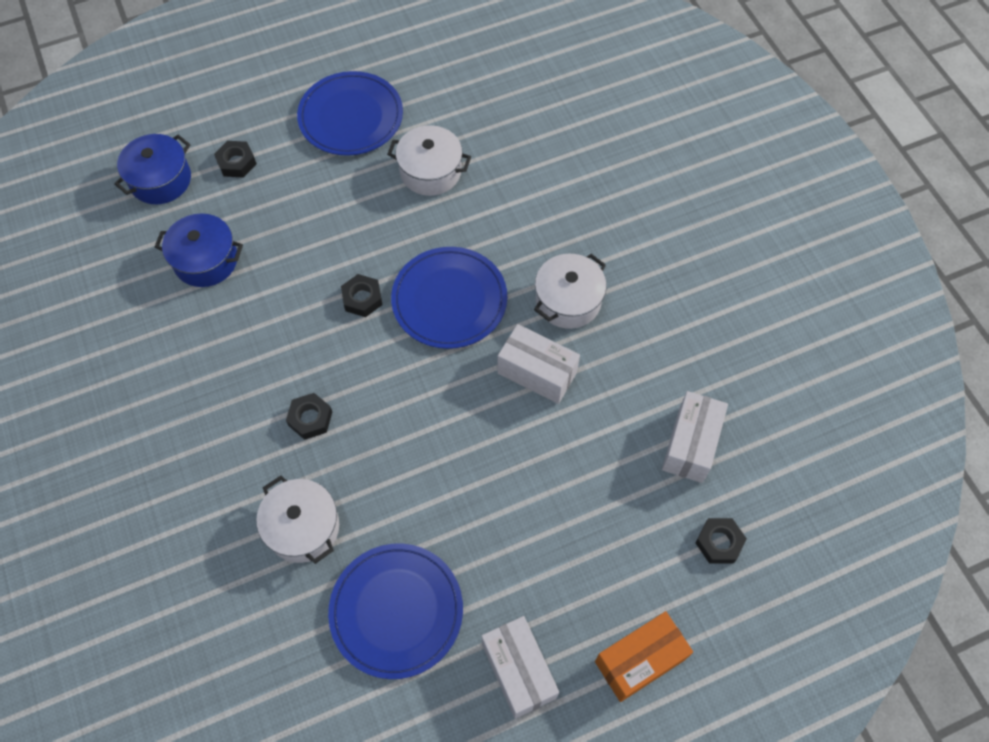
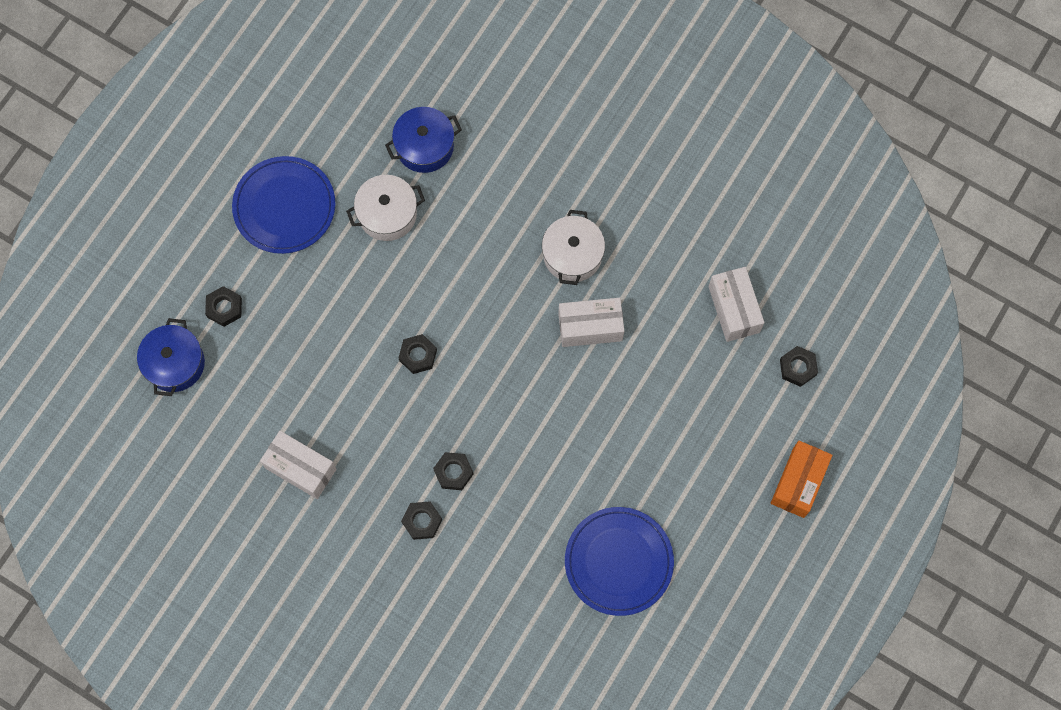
camera: 35 degrees left, 10 degrees up
(206, 260) = (271, 405): blue pot -> blue pot (424, 146)
(246, 443) = (422, 521): none -> black nut
(303, 527) = (511, 551): white pot -> none
(449, 300) = (484, 313): blue plate -> none
(518, 671) = (726, 543): white box -> white box (301, 468)

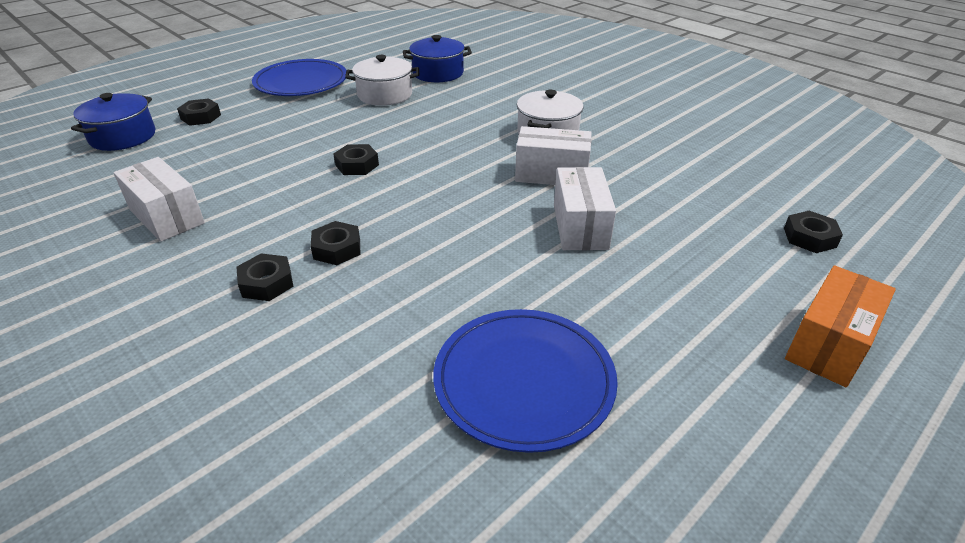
camera: 15 degrees right, 35 degrees down
(733, 309) = (722, 186): white box -> white box (580, 226)

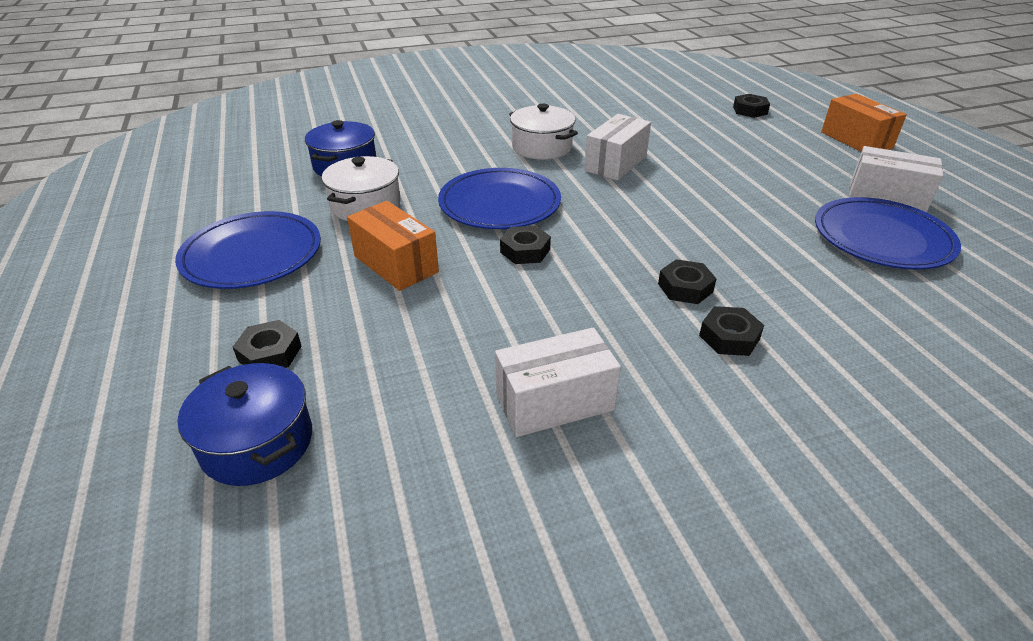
camera: 65 degrees left, 0 degrees up
(312, 124) = (396, 264): none -> orange box
(425, 139) = (499, 203): none -> blue plate
(580, 226) = (702, 173): white box -> white box (886, 197)

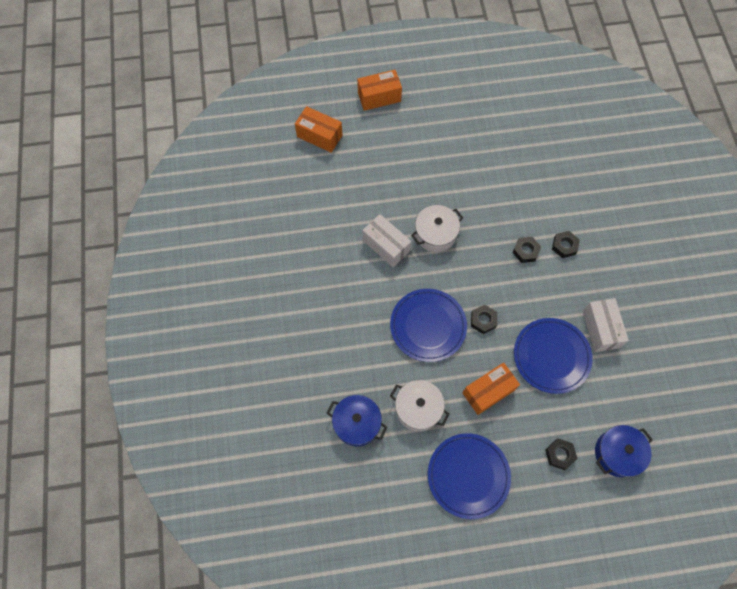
camera: 80 degrees left, 30 degrees up
(542, 147) = (352, 286): white pot -> white pot (435, 234)
(750, 110) = (319, 136): black nut -> orange box
(882, 238) = (492, 144): blue plate -> blue plate (551, 356)
(886, 197) = (452, 119): white box -> none

